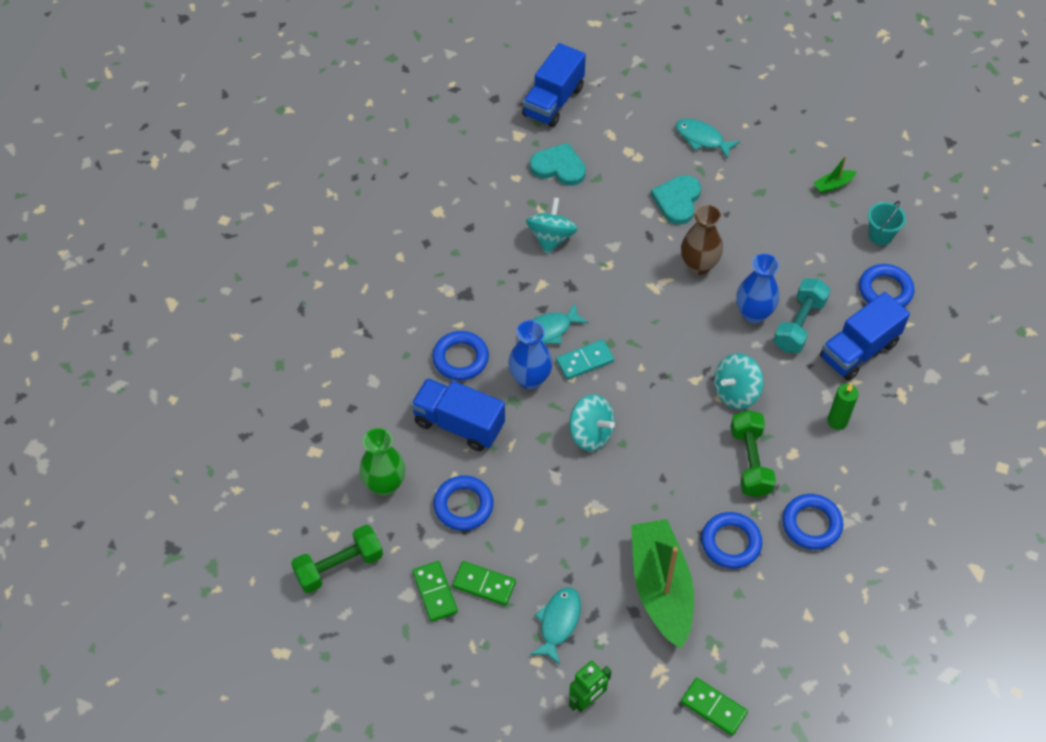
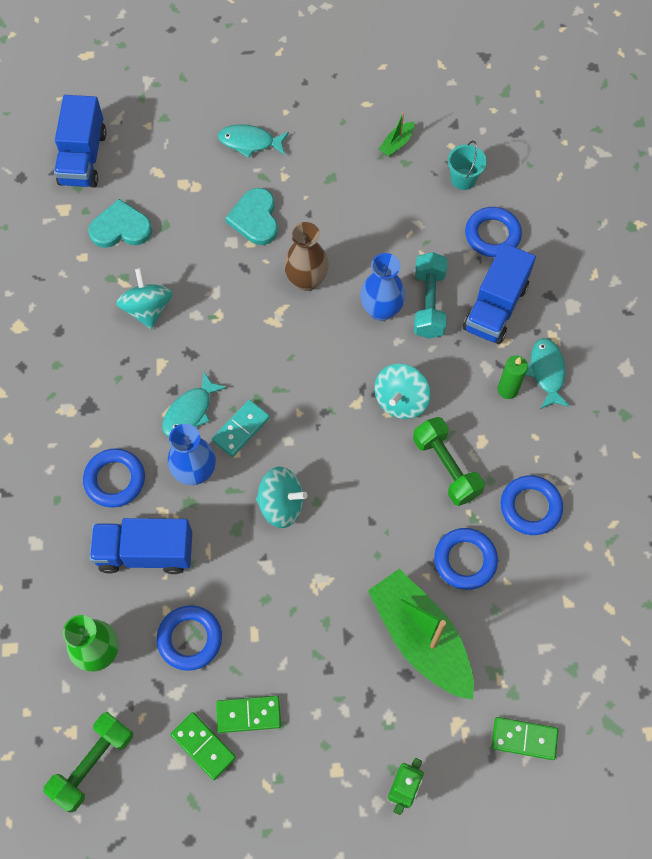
camera: 25 degrees left, 10 degrees up
(558, 622) = (339, 720): turquoise fish -> turquoise fish (547, 372)

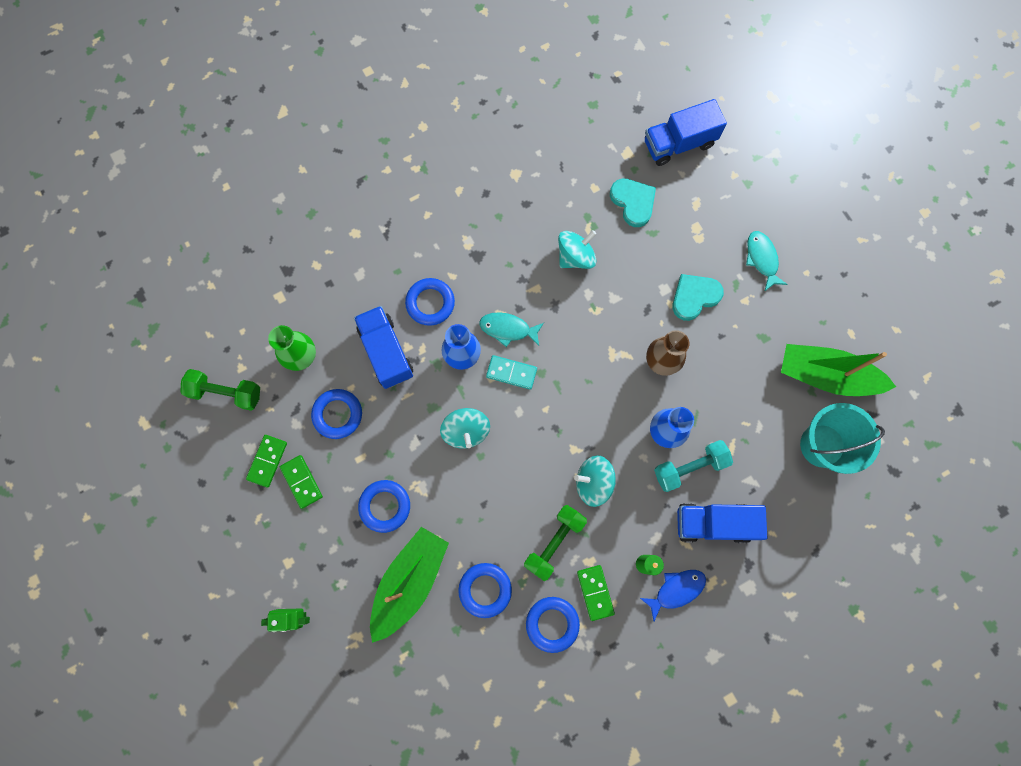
camera: 65 degrees right, 10 degrees up
(396, 144) = (826, 375): green boat -> green boat, size x2.47
(463, 179) = (822, 445): turquoise bucket -> turquoise bucket, size x1.88
(492, 235) = (781, 492): blue ring -> blue ring (385, 506)
(524, 738) = (367, 693): green domino -> green domino (595, 592)
(547, 372) = (676, 590): turquoise fish -> blue fish

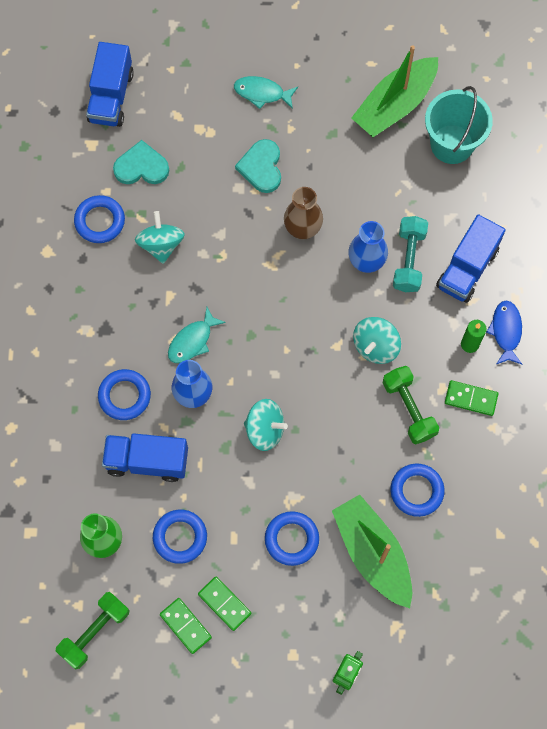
camera: 60 degrees left, 5 degrees down
(301, 482) = (224, 604): green domino -> green domino turned 45 degrees clockwise
(511, 372) = (235, 360): turquoise domino -> none
(552, 624) = (477, 450): blue ring -> blue ring (100, 221)

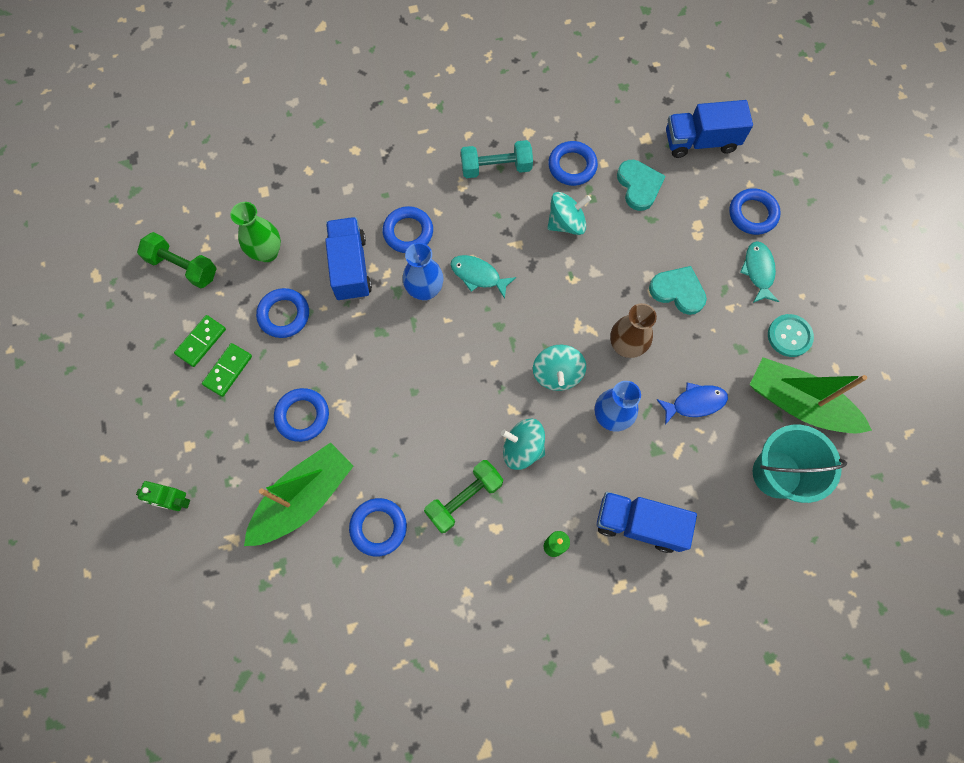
camera: 75 degrees right, 0 degrees up
(203, 78) = (752, 214): none -> blue ring
(261, 167) = (678, 291): turquoise heart -> turquoise heart turned 45 degrees clockwise
(265, 430) = (406, 363): turquoise spinning top -> turquoise spinning top (557, 374)
(331, 90) = (789, 336): none -> turquoise button
(409, 260) = (628, 459): turquoise dumbbell -> turquoise dumbbell (496, 167)
(471, 398) = (493, 561): green domino -> none
(506, 331) = (580, 583): blue fish -> blue fish (695, 403)

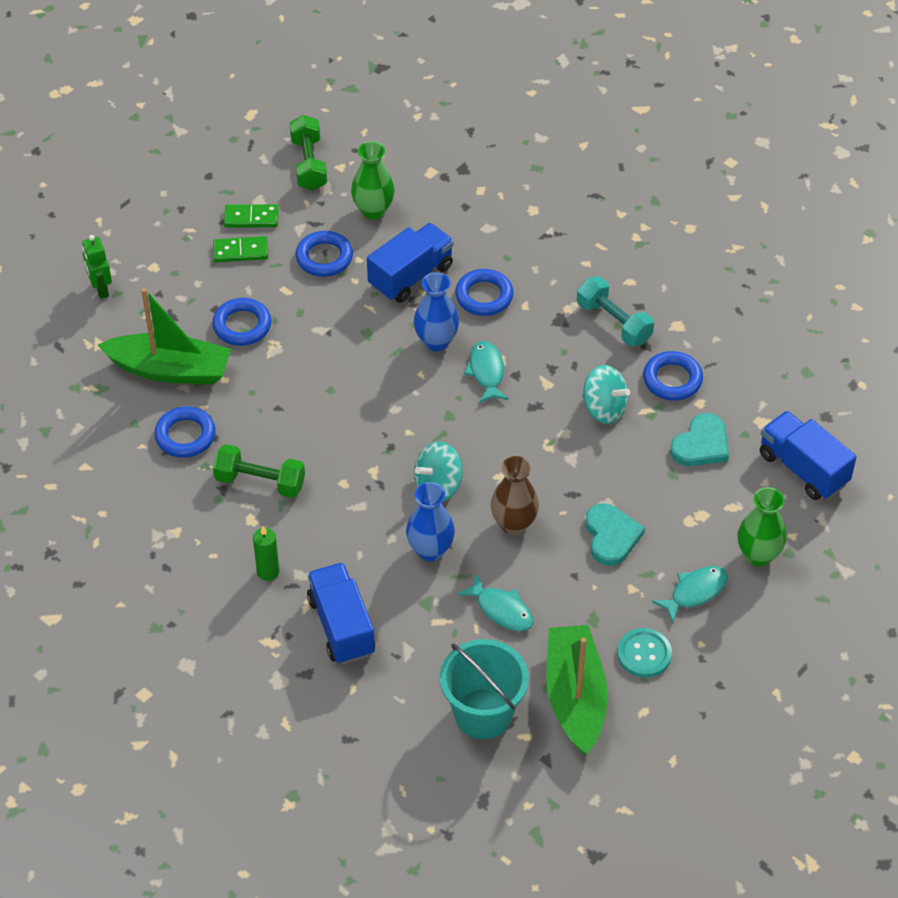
camera: 55 degrees right, 20 degrees down
(522, 448) = (342, 499): turquoise spinning top -> none
(695, 403) = (501, 610): blue fish -> turquoise fish
(752, 214) = (758, 555): blue ring -> green vase

